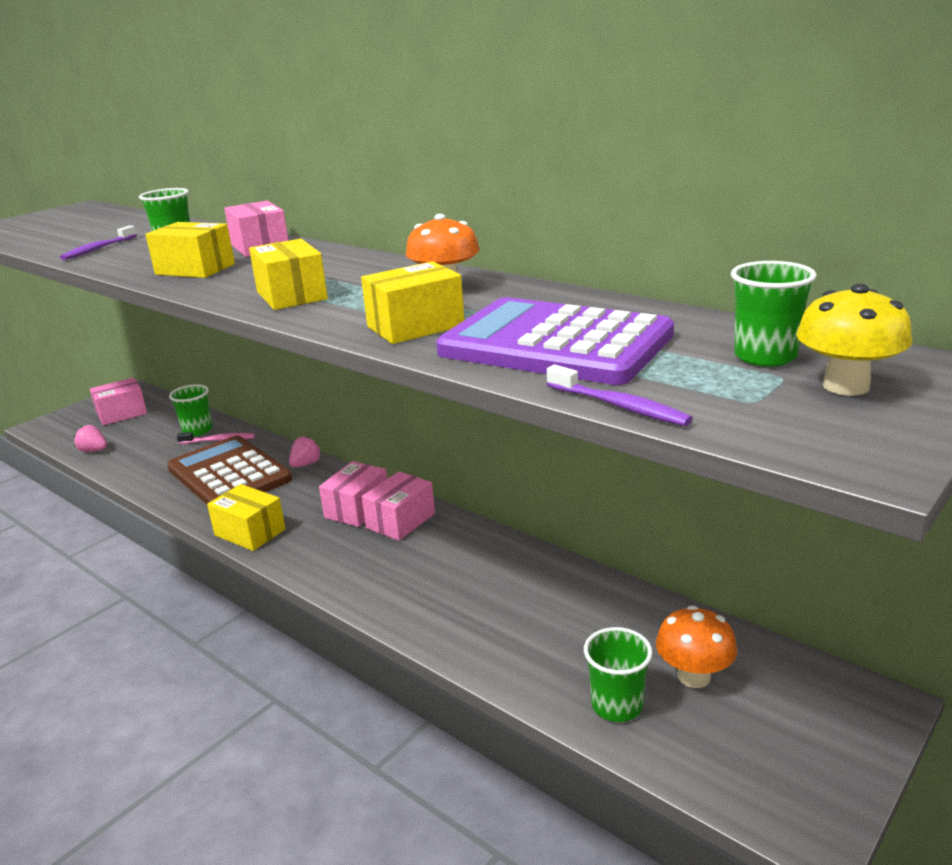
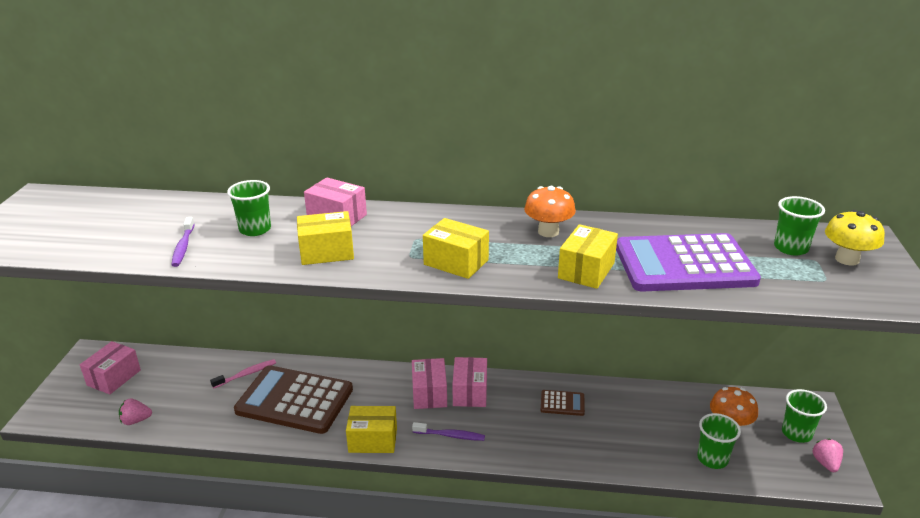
camera: 35 degrees left, 5 degrees up
(197, 430) = (213, 371): green cup -> green cup (796, 433)
(306, 464) = (347, 372): pink strawberry -> pink strawberry (825, 463)
(491, 567) = (562, 403): none -> brown calculator
(619, 406) = (778, 300): purple toothbrush -> purple toothbrush (450, 435)

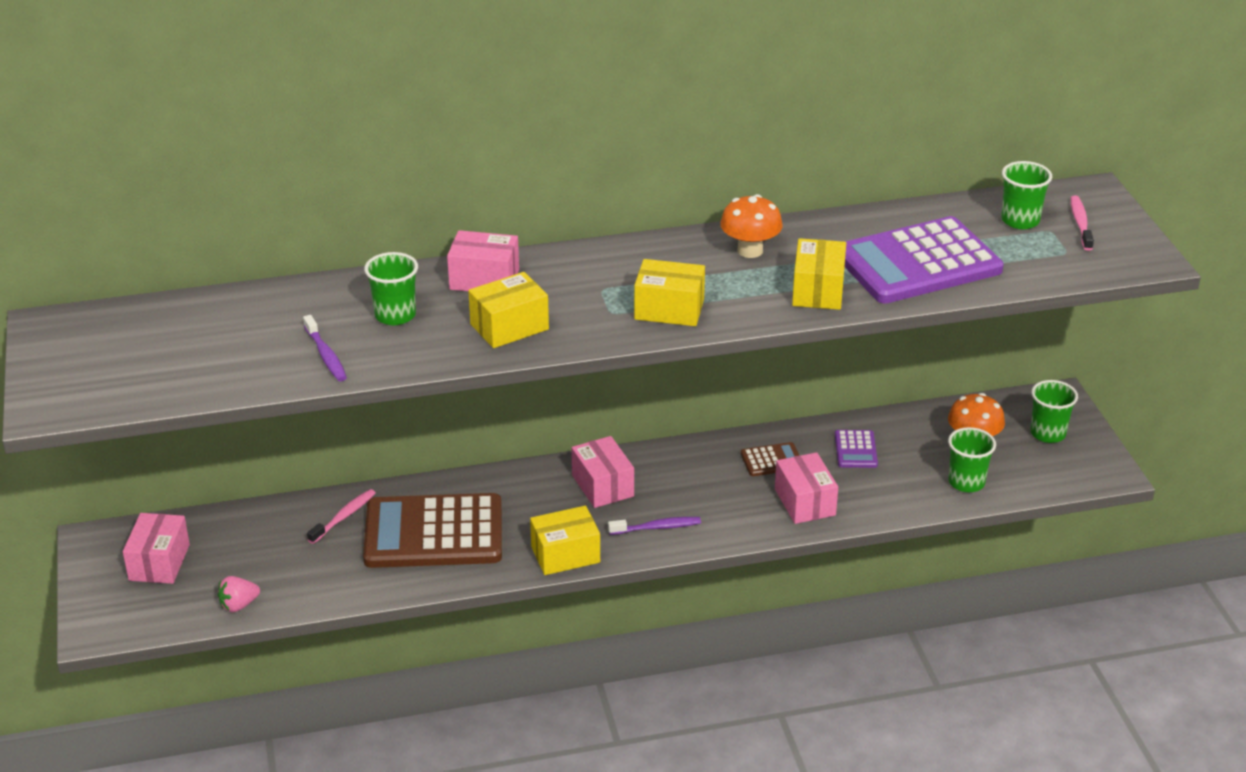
camera: 20 degrees left, 5 degrees up
(470, 392) = (652, 472): pink box -> pink box (804, 502)
(631, 410) = (855, 450): none -> purple calculator
(825, 463) = (1087, 459): pink strawberry -> none
(847, 259) = (1080, 223): yellow mushroom -> pink toothbrush

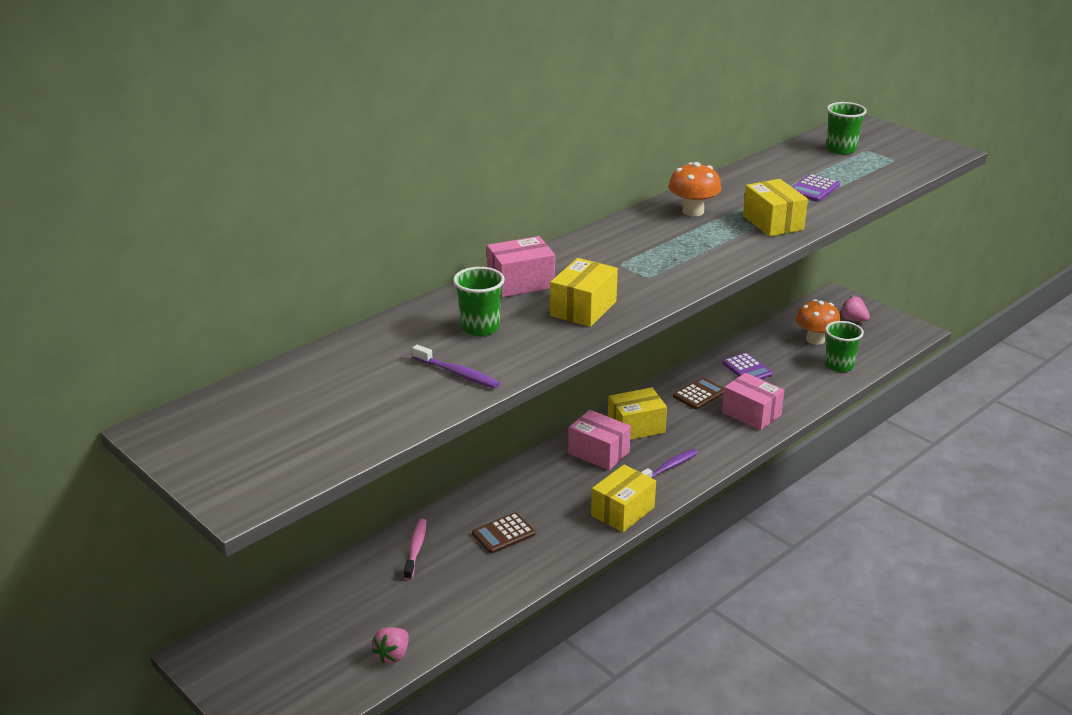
camera: 30 degrees left, 5 degrees down
(159, 562) = (283, 648): pink box -> none
(433, 533) = (503, 534): brown calculator -> brown calculator, size x0.43
(669, 309) = (687, 263): yellow box -> yellow box (636, 427)
(918, 263) = (813, 189): purple calculator -> purple calculator, size x0.43
(1048, 433) = (853, 319): green cup -> pink strawberry
(1080, 223) = (879, 142): pink toothbrush -> none

